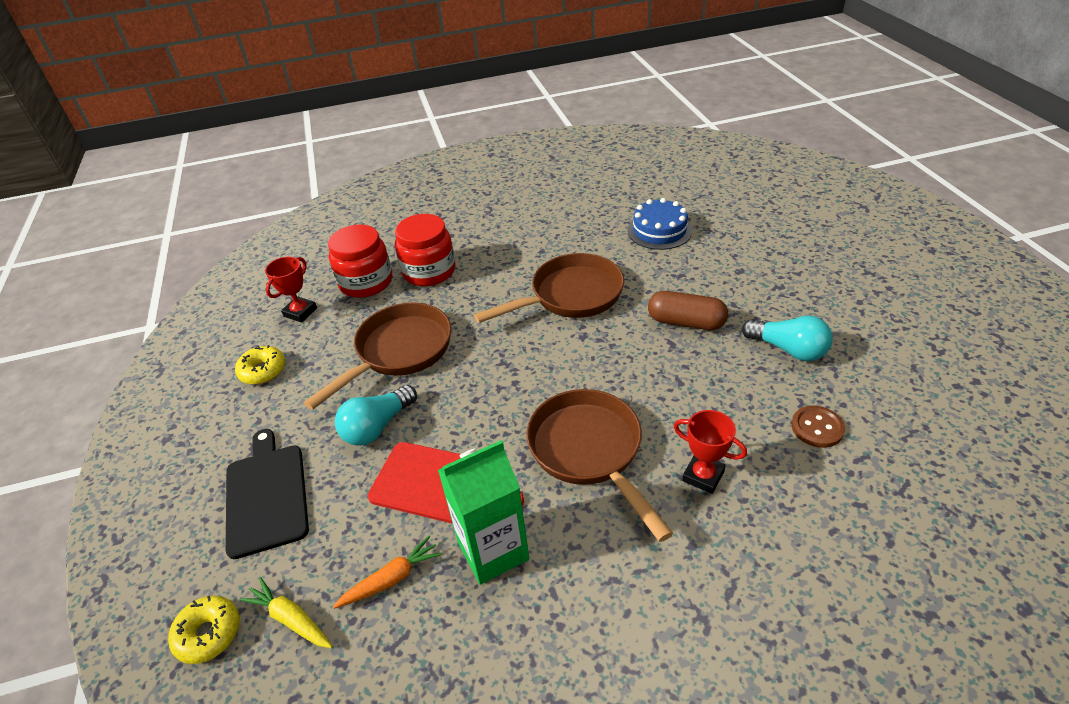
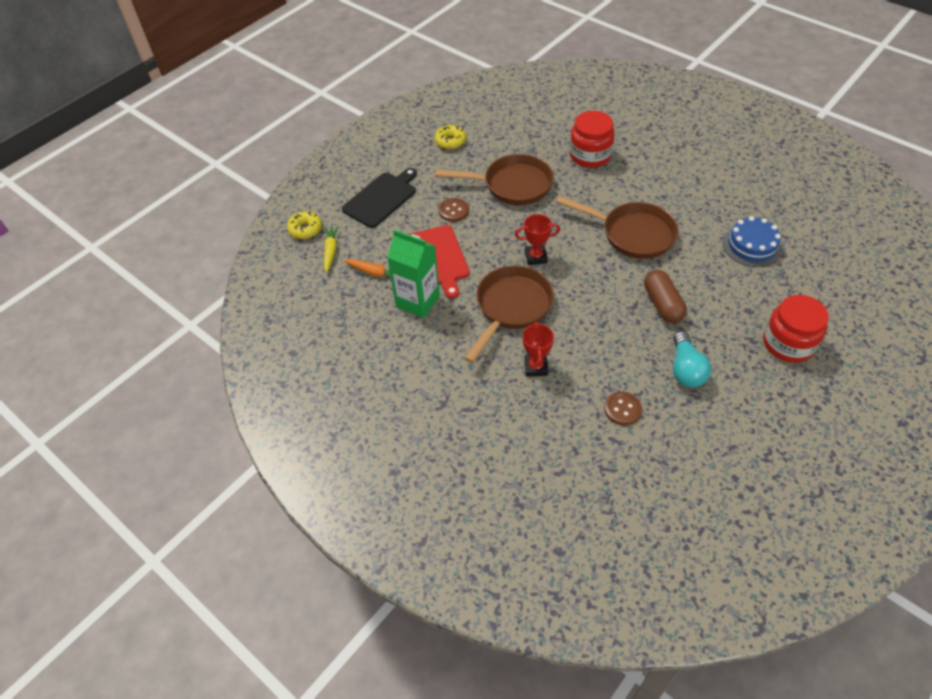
camera: 55 degrees right, 10 degrees up
(300, 312) = (503, 125): red trophy -> red trophy (536, 257)
(366, 282) = (553, 134): red jar -> red jar (788, 343)
(377, 427) = (453, 211): turquoise light bulb -> brown button

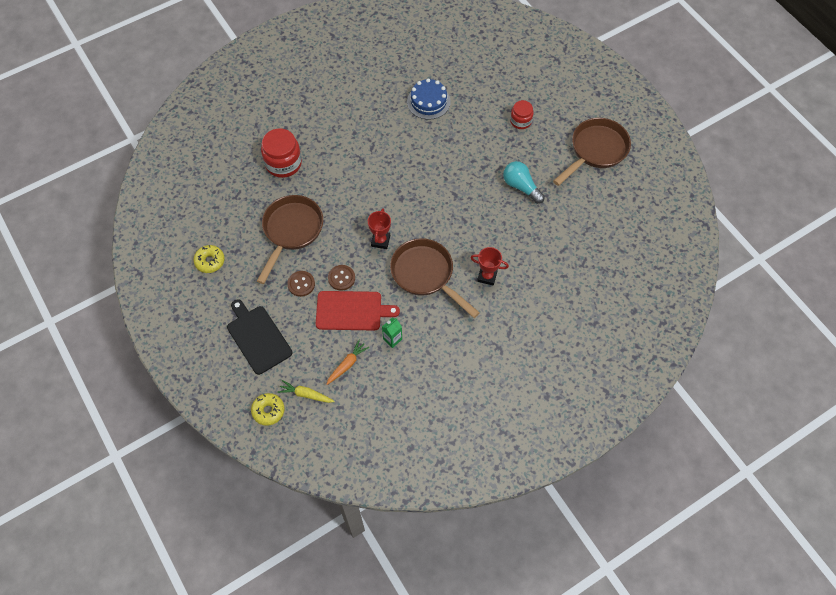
camera: 75 degrees left, 10 degrees up
(418, 301) = (392, 339): green carton -> green carton, size x0.50
(622, 409) = (540, 236): brown button -> brown button (341, 278)
(632, 234) = (384, 168): brown pan -> brown pan (595, 150)
(662, 304) = (460, 177): brown capsule -> none
(685, 369) = (521, 186): turquoise light bulb -> turquoise light bulb turned 150 degrees counterclockwise
(788, 343) = (520, 121): red jar -> red jar, size x0.60

